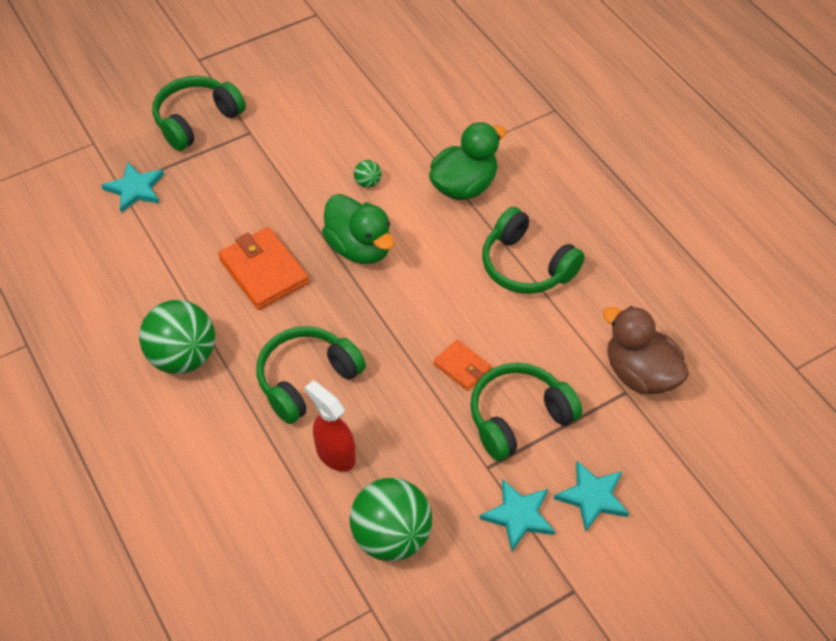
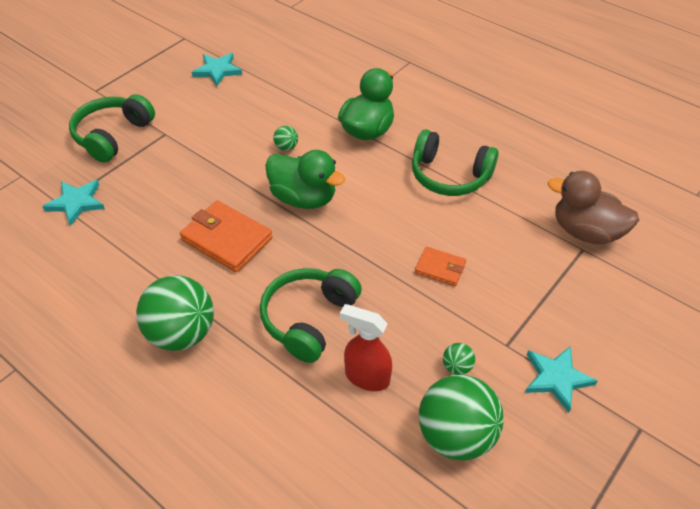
camera: 20 degrees left, 5 degrees down
(426, 473) = (457, 367): none -> green ball
(518, 417) = (510, 295): green headphones -> none
(592, 497) = (607, 341): turquoise star -> turquoise star (217, 70)

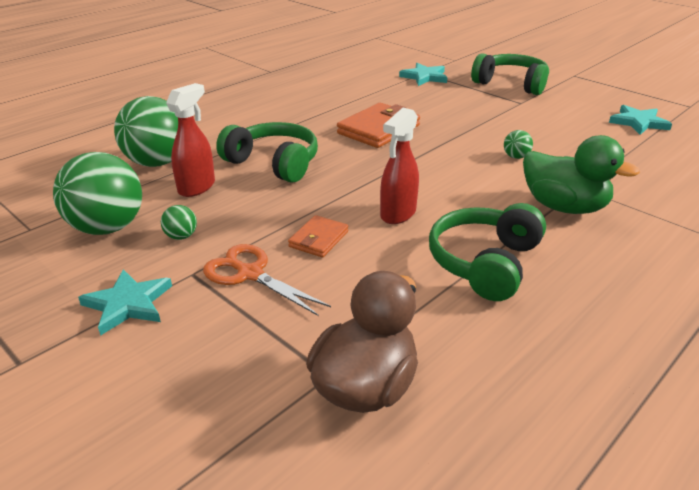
camera: 95 degrees right, 15 degrees down
(182, 333) = (278, 115): green ball -> green ball (157, 162)
(303, 198) = (434, 164): green duck -> none
(393, 221) = (397, 214): none -> red spray bottle
(497, 305) = (250, 274): none -> orange scissors

